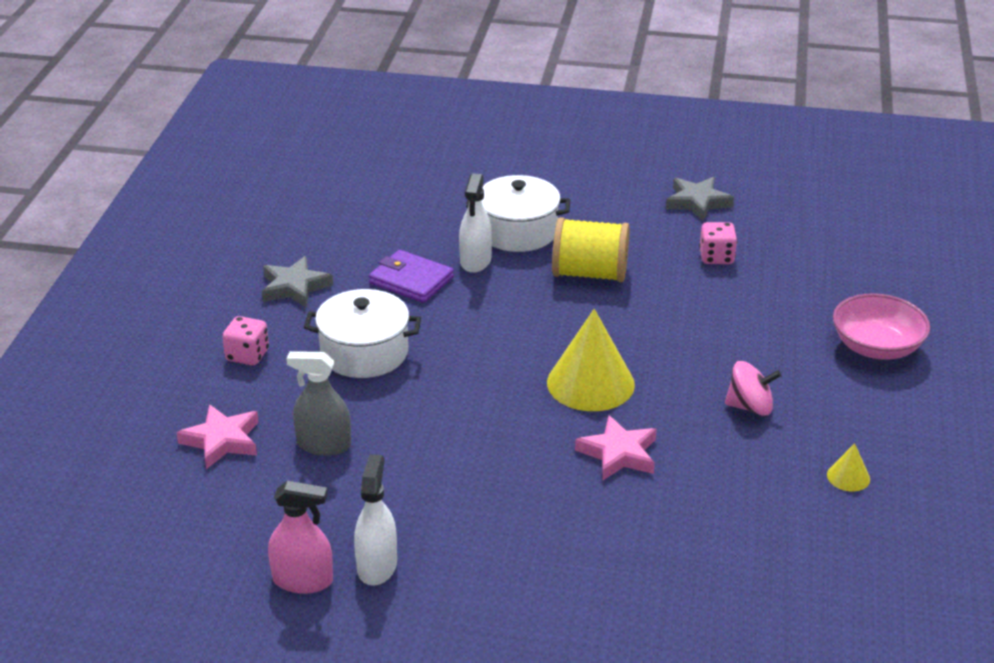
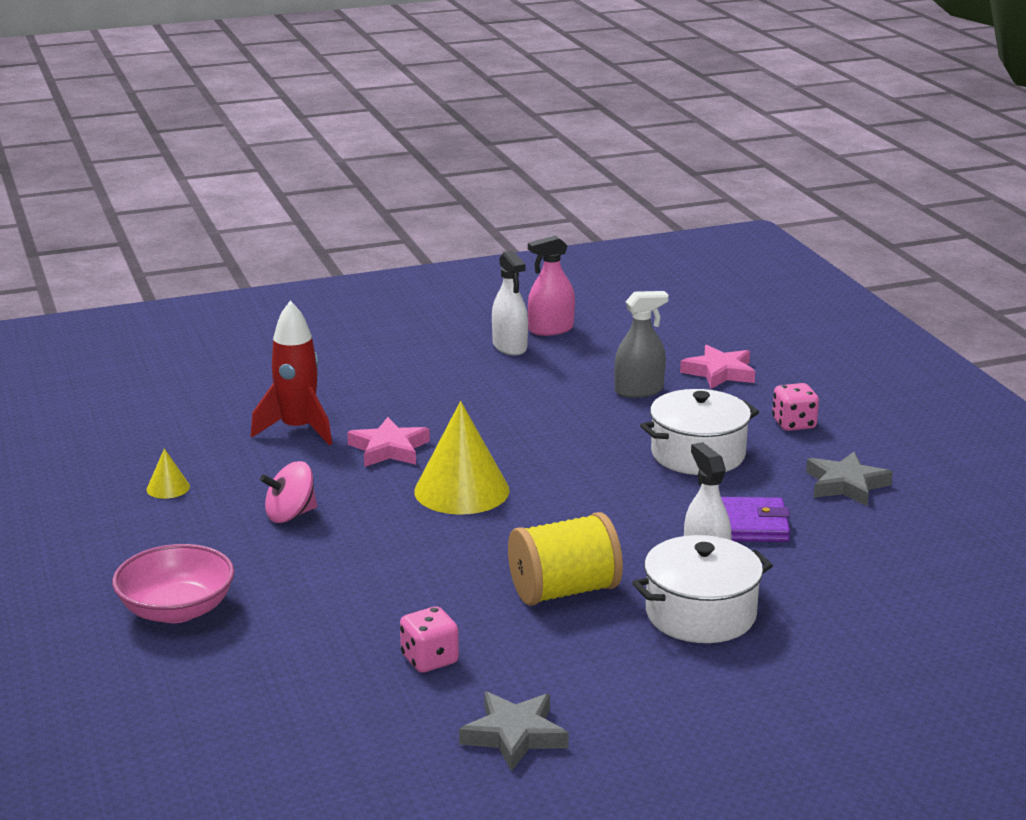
camera: 150 degrees right, 10 degrees down
(690, 512) = (298, 430): none -> red rocket

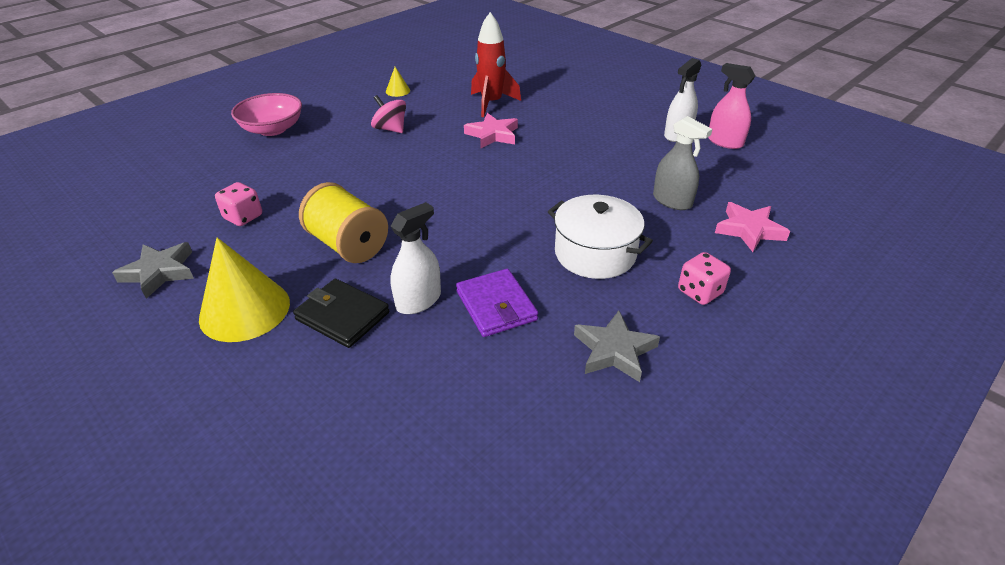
camera: 65 degrees right, 15 degrees up
(461, 490) = (459, 172): yellow cone -> yellow cone (245, 310)
(700, 614) = (342, 316): white pot -> black wallet

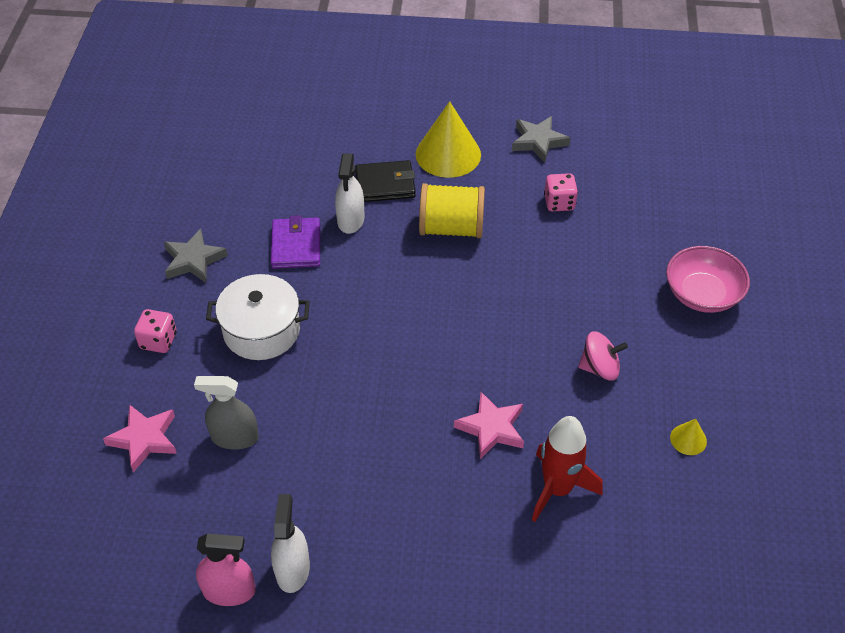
camera: 140 degrees right, 10 degrees up
(496, 306) = (296, 246): purple wallet -> purple wallet turned 60 degrees clockwise

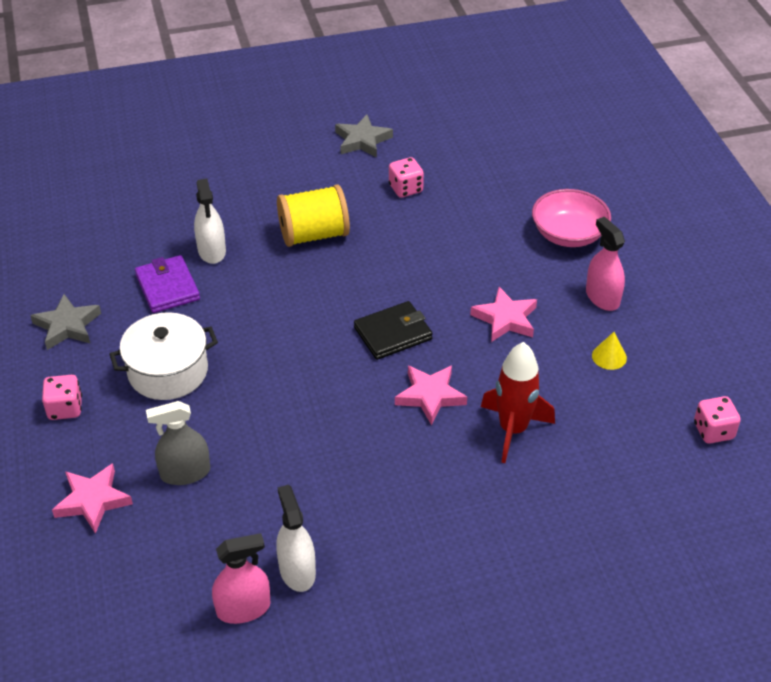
camera: 20 degrees left, 5 degrees down
(385, 184) = (231, 211): black wallet -> black wallet (393, 333)
(448, 154) = (281, 171): yellow cone -> none
(600, 368) = (505, 319): pink spinning top -> pink star
(708, 373) = (602, 297): none -> pink spray bottle
(763, 555) = (713, 431): none -> pink dice

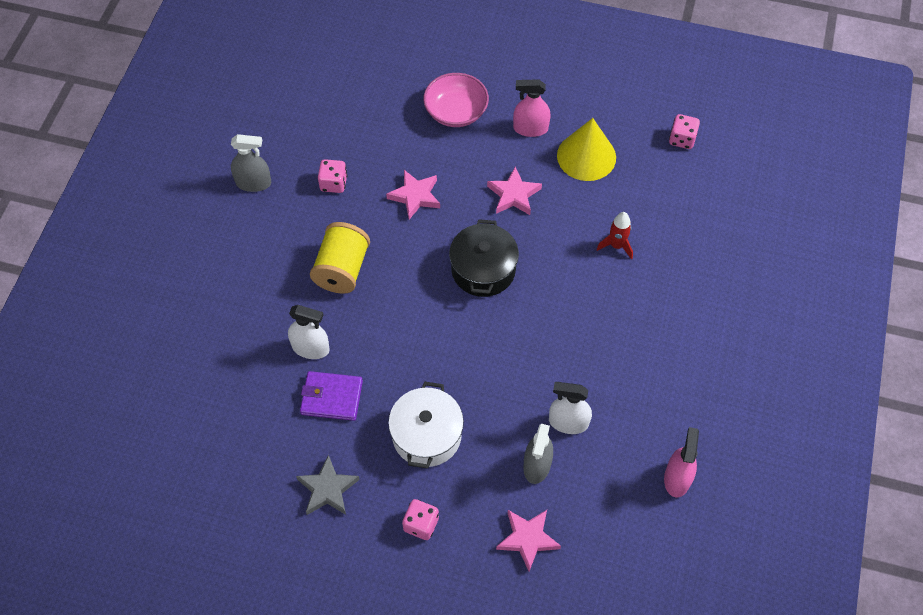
camera: 60 degrees left, 15 degrees up
(297, 571) = (663, 432): white spray bottle -> white spray bottle (568, 422)
(362, 140) = (253, 183): grey star -> grey spray bottle
(393, 333) = (483, 270): black wallet -> black pot
(430, 396) = (557, 277): pink star -> pink star (415, 196)
(513, 430) = (616, 245): red rocket -> red rocket, size x0.63
(609, 356) = (586, 156): yellow cone -> yellow cone, size x2.22

